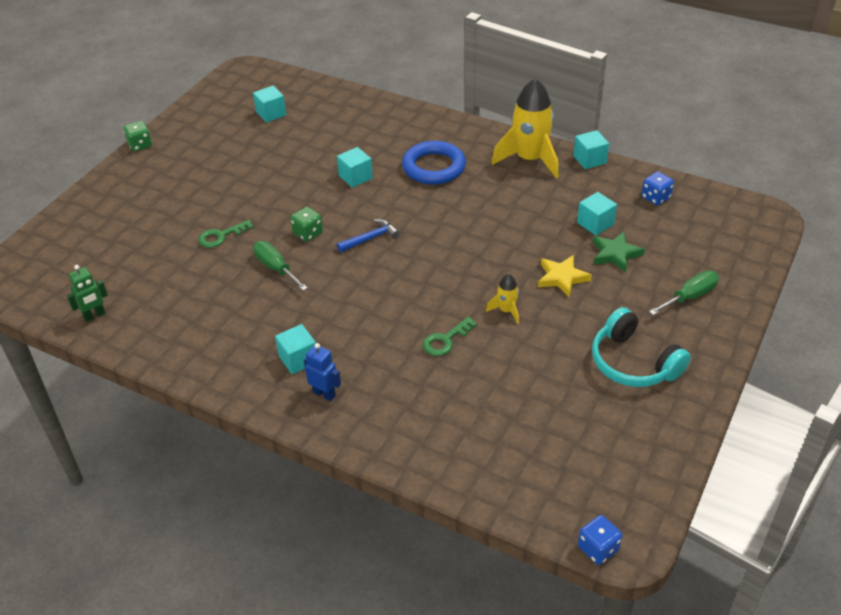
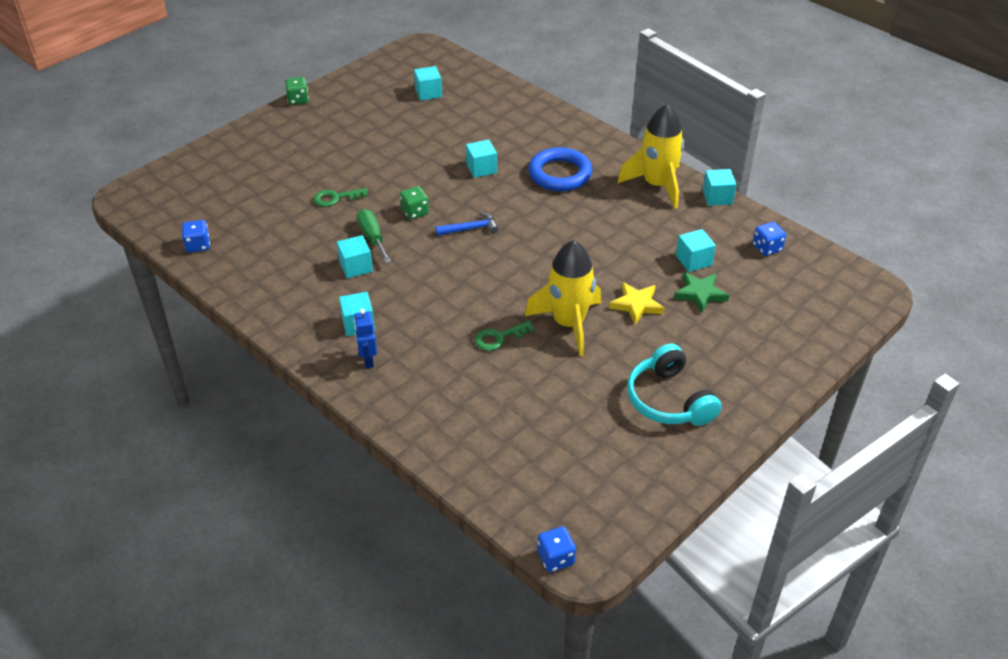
camera: 15 degrees right, 0 degrees up
(94, 316) = (198, 245): green robot -> blue dice
(271, 301) = (356, 267): none -> turquoise cube
(324, 394) = (368, 360): blue robot -> blue robot turned 150 degrees counterclockwise
(506, 310) = (568, 323): yellow rocket -> yellow rocket, size x2.18
(690, 296) = (755, 351): green screwdriver -> none

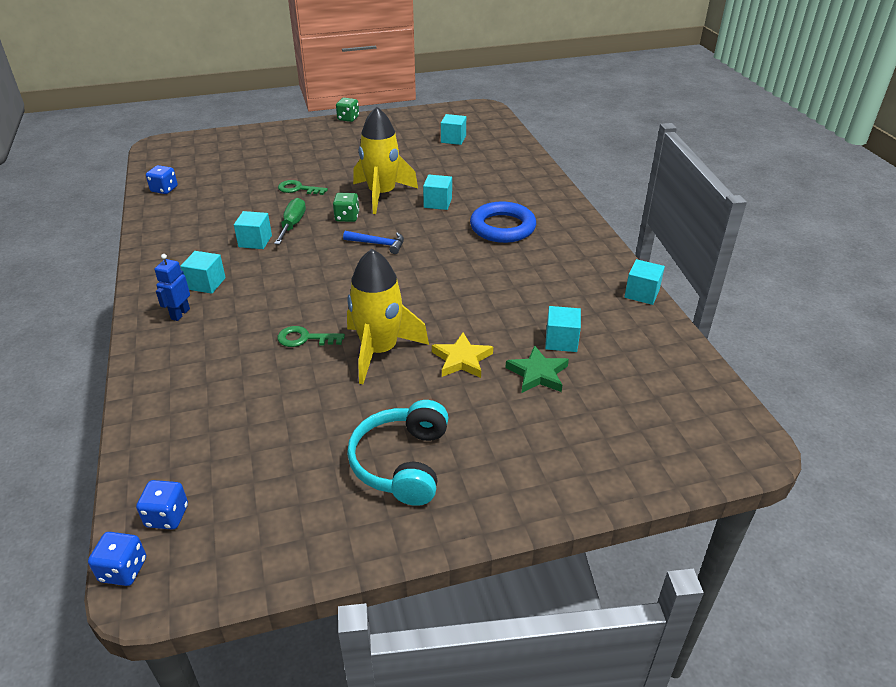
camera: 30 degrees right, 5 degrees down
(657, 185) = (588, 264): yellow rocket -> yellow rocket (382, 194)
(767, 248) = (654, 357): blue dice -> blue dice (167, 516)

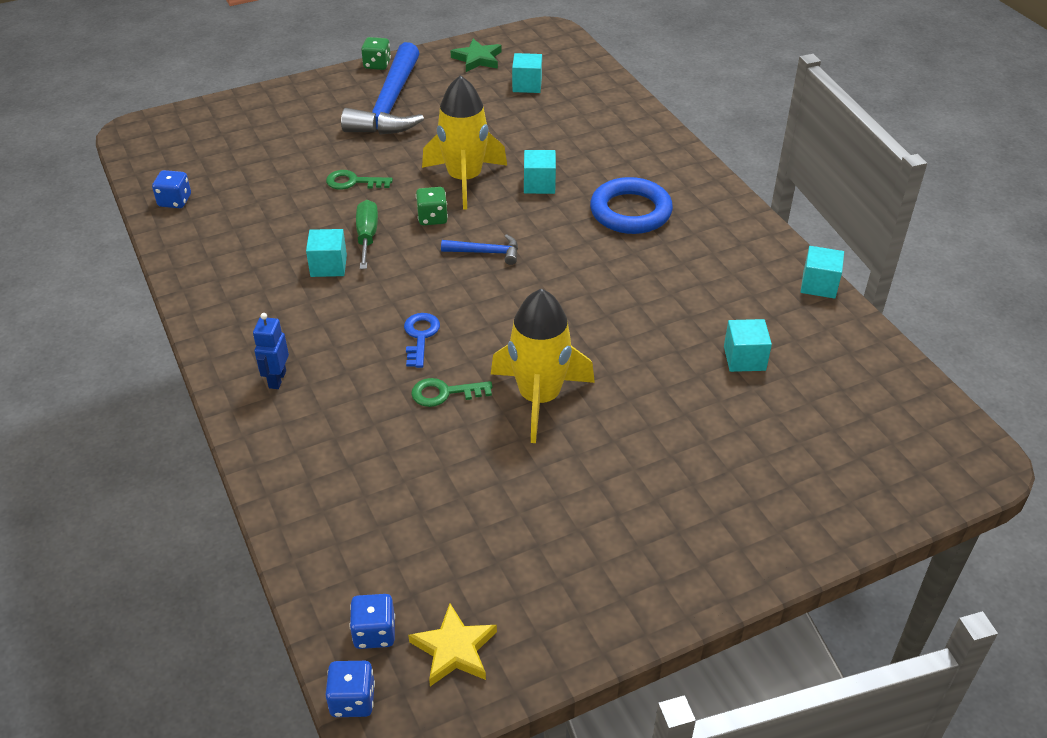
camera: 10 degrees left, 5 degrees up
(206, 283) = (291, 333): turquoise cube -> none
(303, 296) = (420, 336): none -> blue key
(346, 144) = (390, 105): none -> blue hammer
(402, 463) = (614, 532): turquoise headphones -> none
(462, 359) = (638, 396): yellow star -> yellow star (454, 649)
(537, 374) = (730, 403): green star -> green star (477, 59)

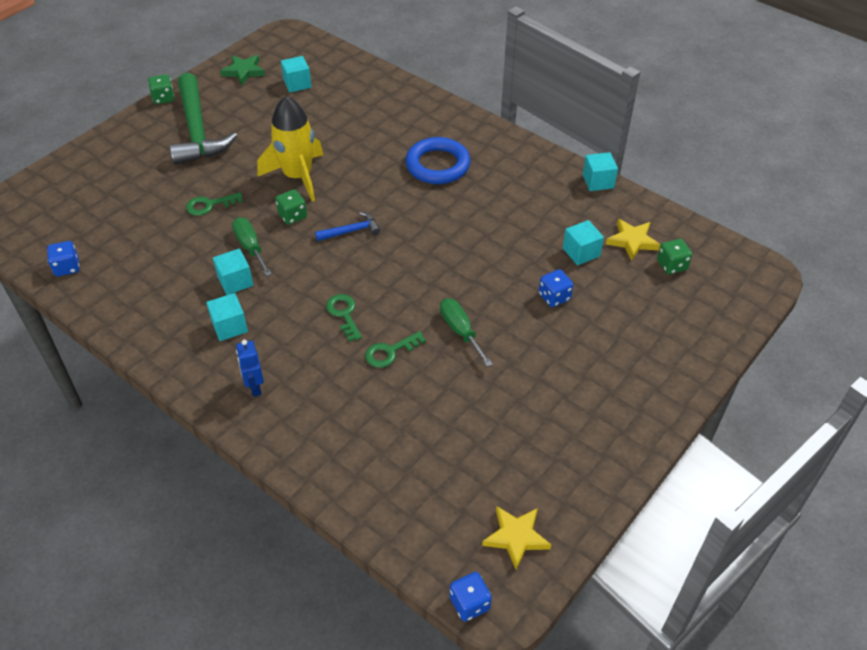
camera: 25 degrees left, 5 degrees up
(374, 632) = (453, 549): blue dice -> blue dice (554, 297)
(390, 105) = (197, 131): blue hammer -> green hammer
(420, 336) = (344, 314): blue key -> green key
(539, 184) = (357, 163): turquoise cube -> turquoise cube (229, 326)
(539, 398) = (460, 331): yellow rocket -> green screwdriver
(819, 366) = (632, 241): none -> yellow star
(855, 410) = (672, 265): none -> green dice

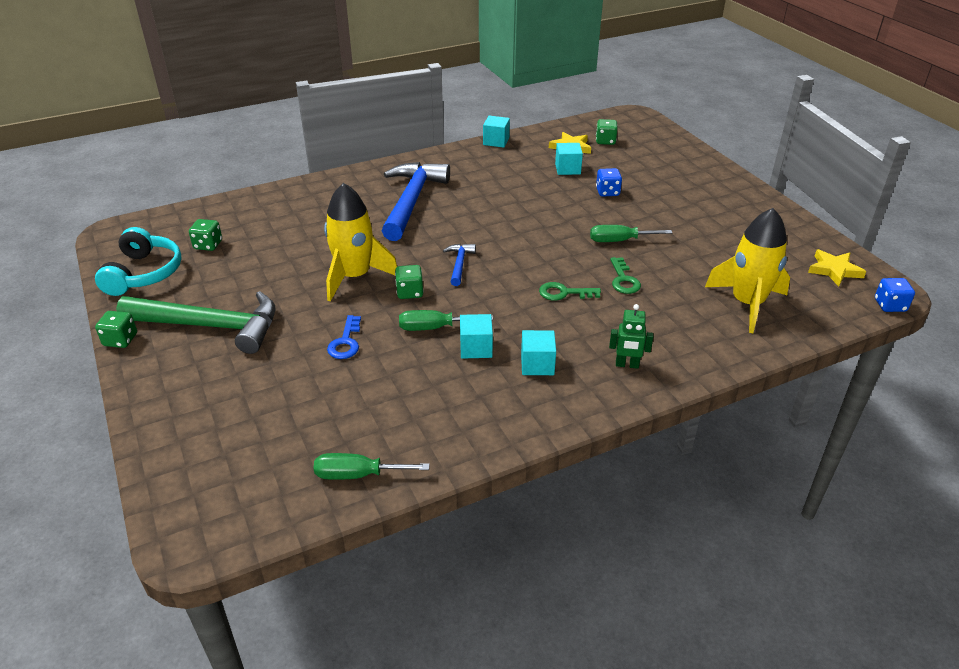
camera: 65 degrees left, 10 degrees down
(67, 267) = (358, 475): blue dice -> green screwdriver
(209, 205) = (346, 342): green key -> blue key
(244, 71) = (144, 273): green star -> turquoise headphones
(255, 387) = (627, 365): blue robot -> green robot
(297, 84) = (208, 245): turquoise cube -> green dice
(400, 462) = (747, 304): none -> yellow rocket
(437, 165) = (412, 201): blue ring -> blue hammer

